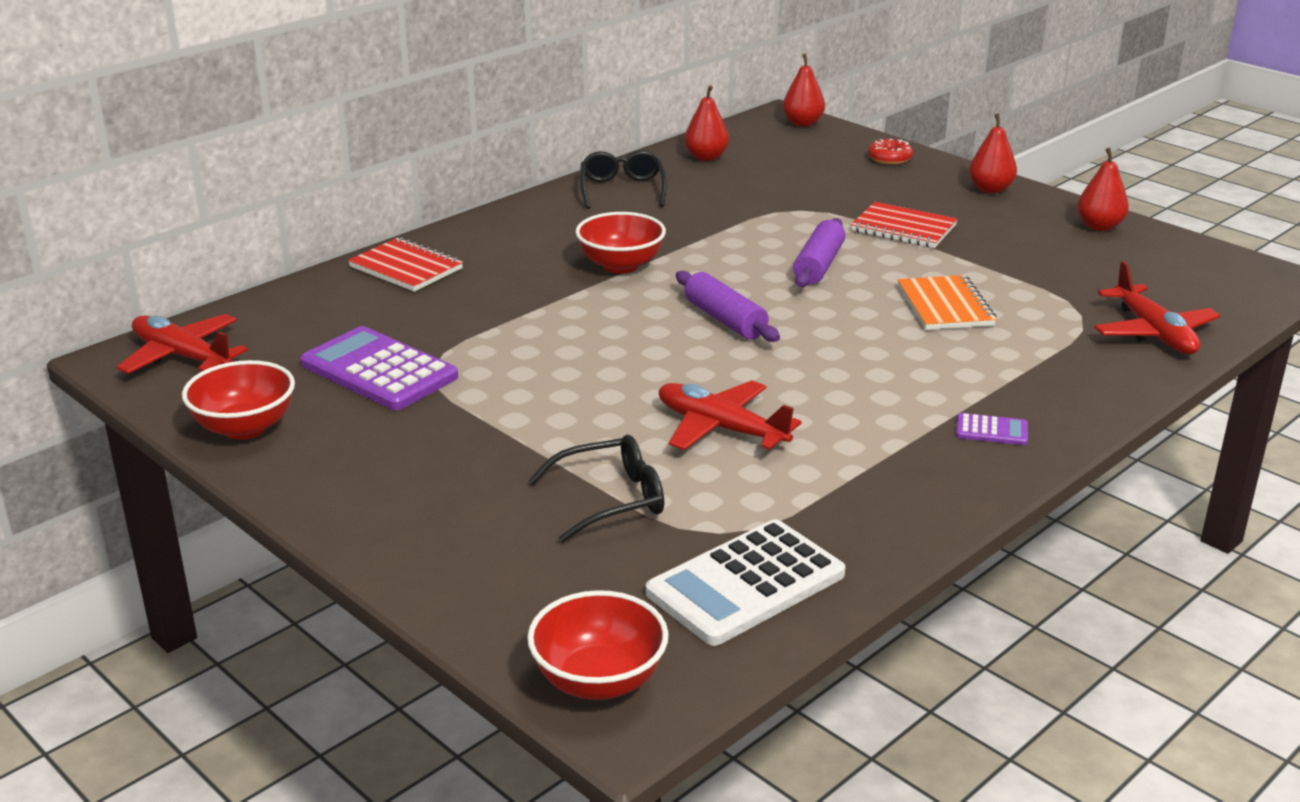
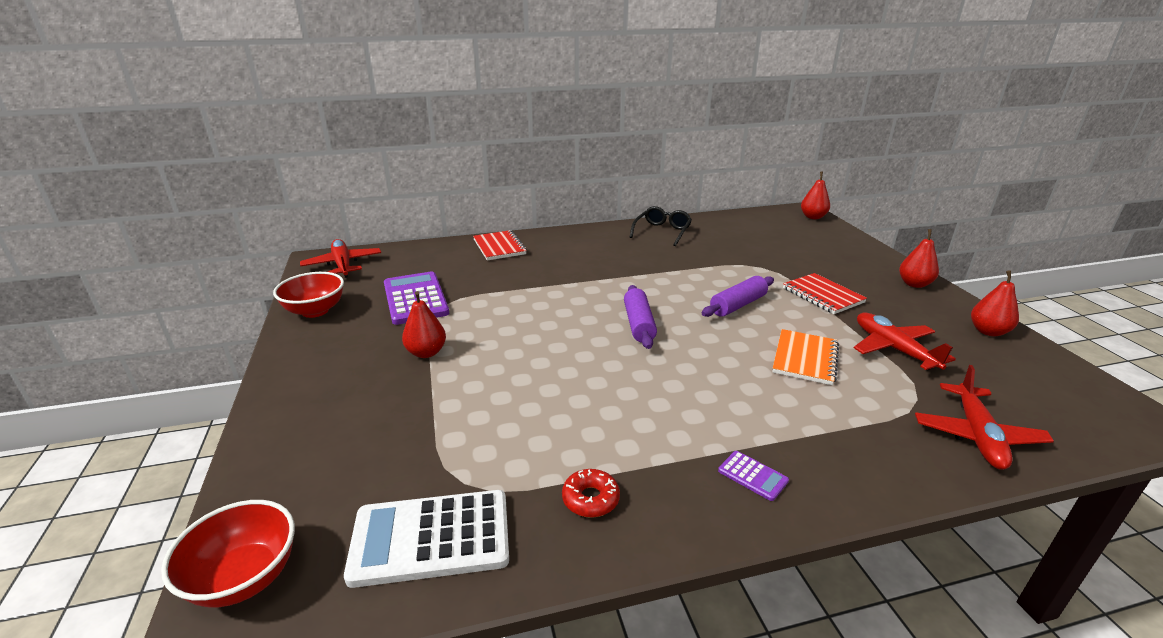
camera: 30 degrees right, 0 degrees up
(611, 499) = (429, 427): black glasses -> none
(621, 265) = (613, 274): red bowl -> none
(706, 157) = (731, 224): red pear -> red pear (426, 352)
(720, 428) = (554, 400): red plane -> red plane (893, 349)
(889, 158) = (854, 248): red donut -> red donut (590, 499)

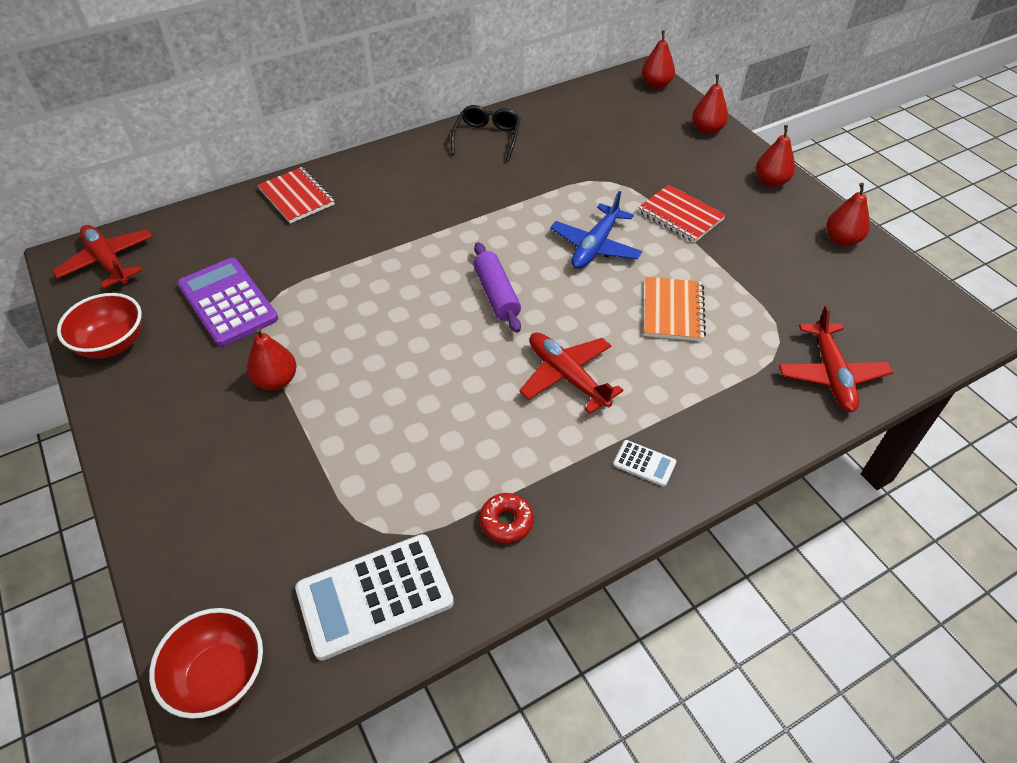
camera: 15 degrees left, 20 degrees up
(738, 305) = (595, 246): purple rolling pin -> blue plane
(752, 476) = (644, 463): purple calculator -> white calculator
(855, 246) = (707, 130): none -> red pear
(893, 349) = (755, 281): red plane -> red plane (566, 376)

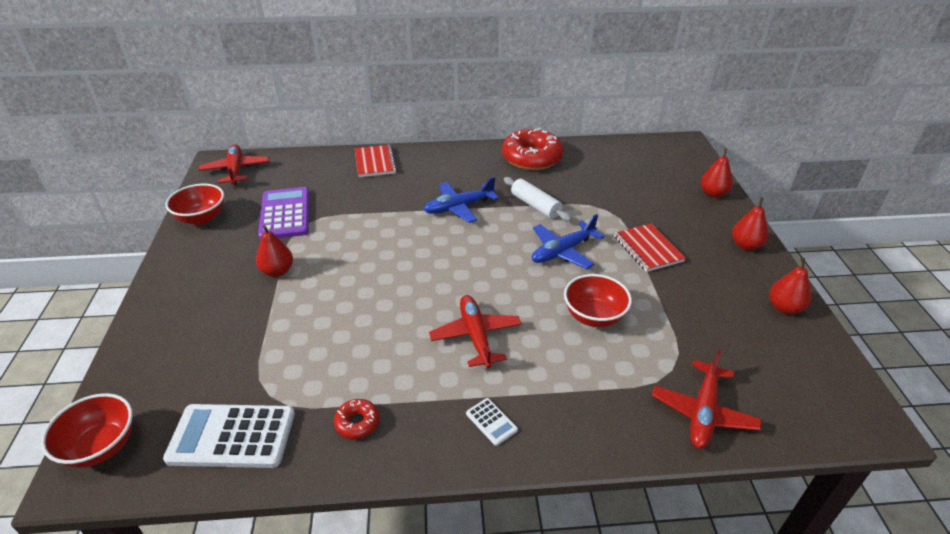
camera: 25 degrees right, 10 degrees down
(444, 227) = (458, 207): none -> blue plane
(487, 138) = (532, 158): black glasses -> red donut
(496, 294) = (464, 262): purple rolling pin -> none
(530, 199) = (535, 205): none -> white rolling pin
(656, 85) = (690, 152): red pear -> none
(673, 311) = (594, 316): orange notebook -> red bowl

